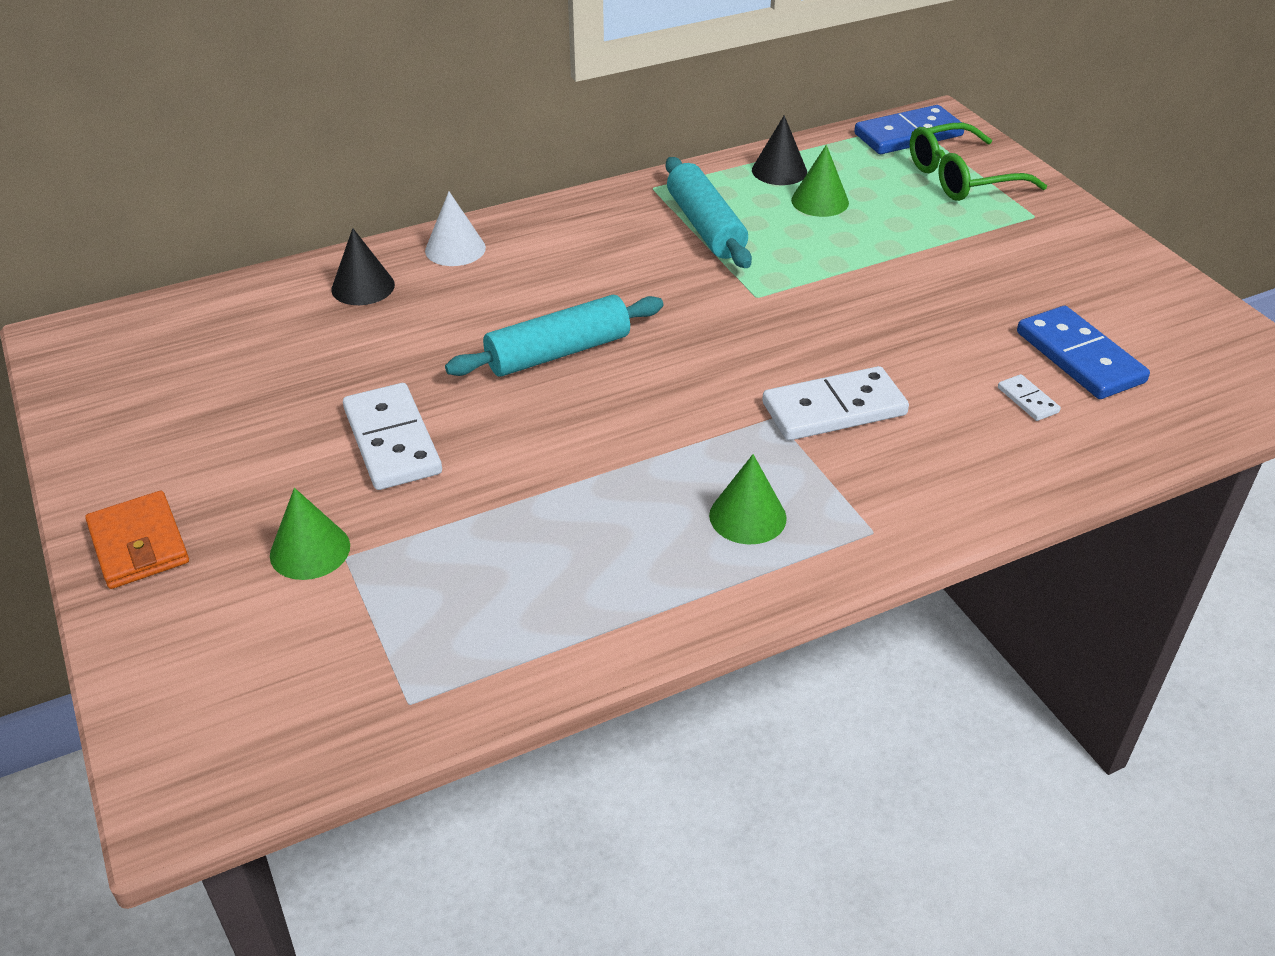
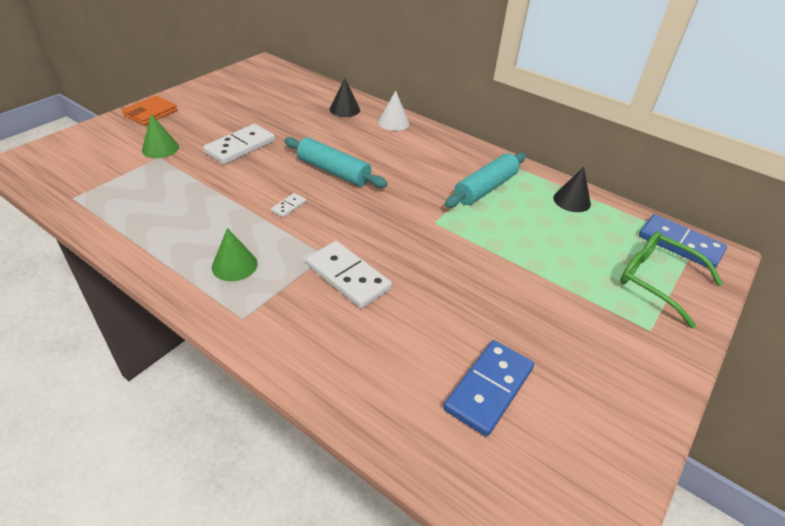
camera: 60 degrees right, 0 degrees up
(820, 201) = (556, 223): green cone -> none
(1027, 400) = (416, 367): white domino -> white domino (289, 206)

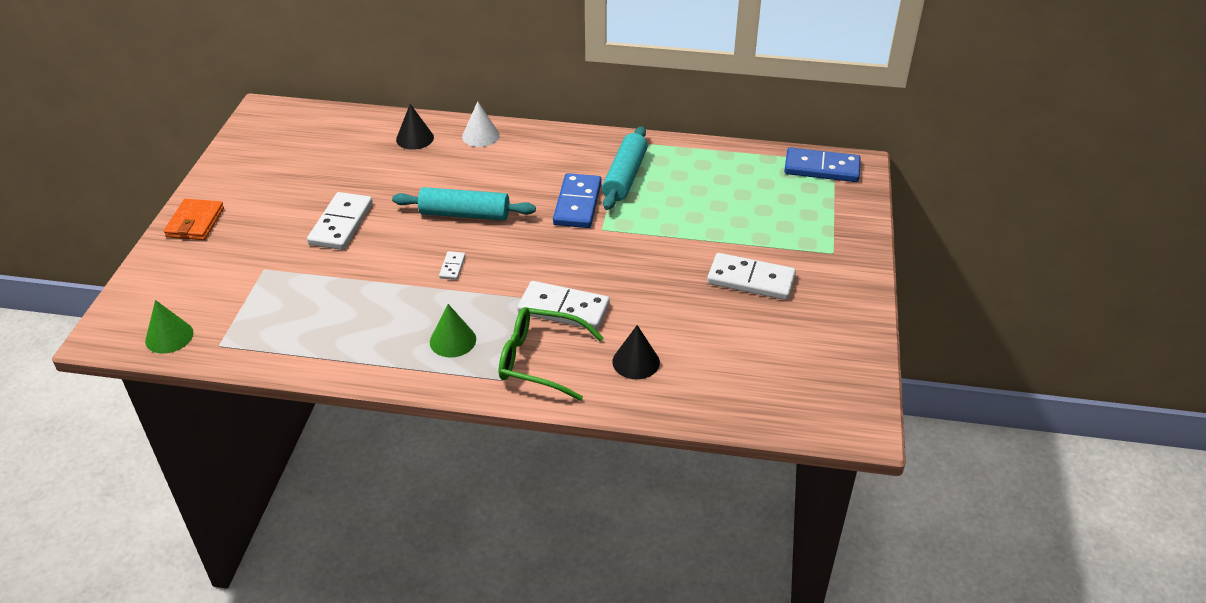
camera: 25 degrees left, 0 degrees up
(160, 148) = (254, 259): green cone -> green cone (169, 336)
(489, 389) = (740, 347): blue domino -> blue domino (577, 204)
(545, 322) = (751, 280): none -> white domino
(572, 200) = (710, 160): black cone -> black cone (636, 362)
(656, 280) = (818, 209): green glasses -> green glasses (539, 360)

